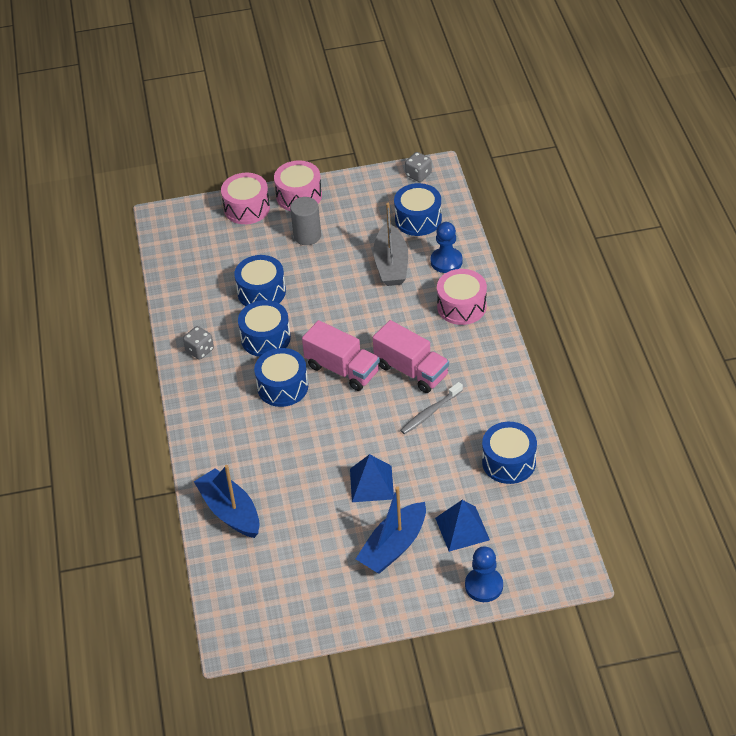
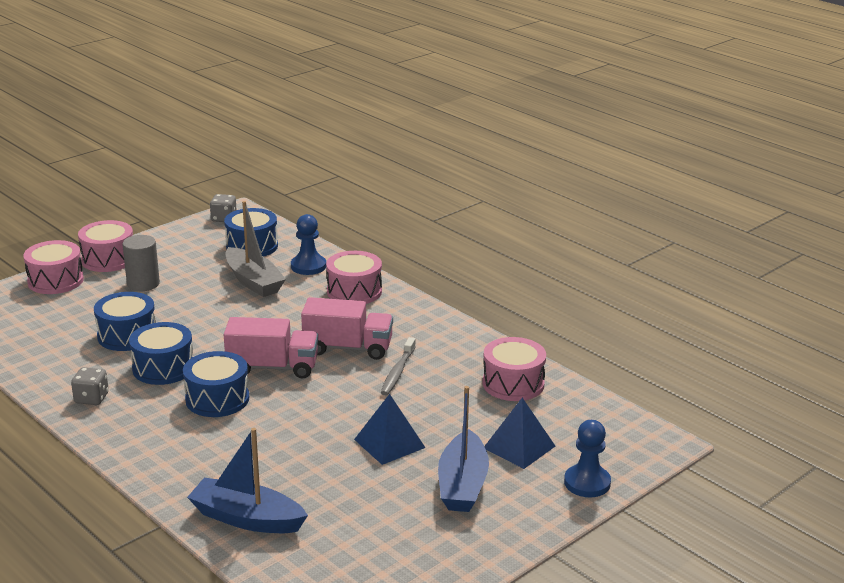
camera: 35 degrees left, 20 degrees down
(509, 462) = (513, 384): blue drum -> pink drum

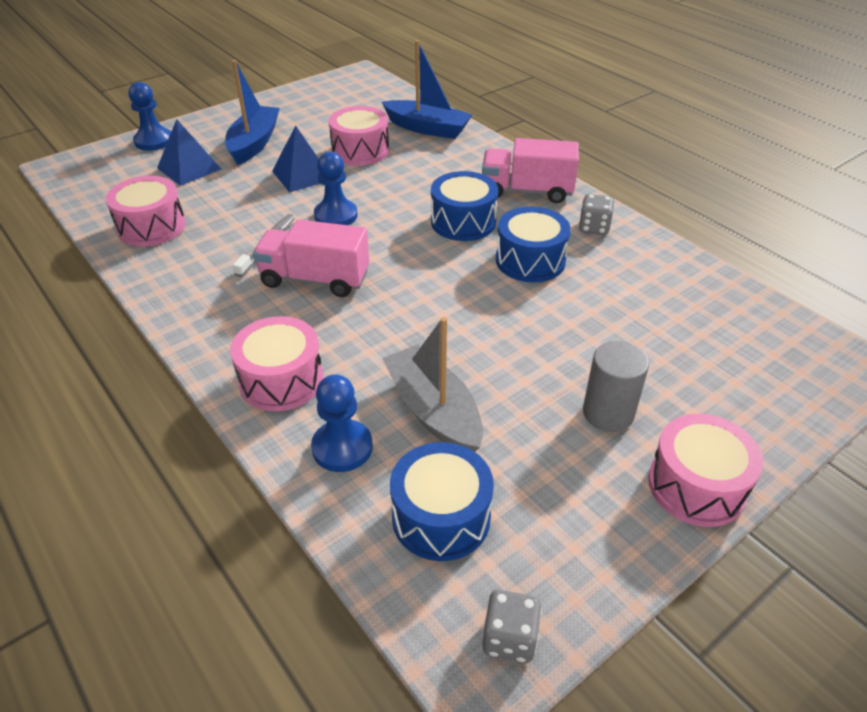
camera: 175 degrees left, 15 degrees up
(55, 281) = (754, 428): pink drum -> pink drum (360, 151)
(127, 335) = (591, 309): blue drum -> none
(272, 367) = (406, 256): pink truck -> pink truck (527, 191)
(342, 400) = (336, 216): none -> blue pawn

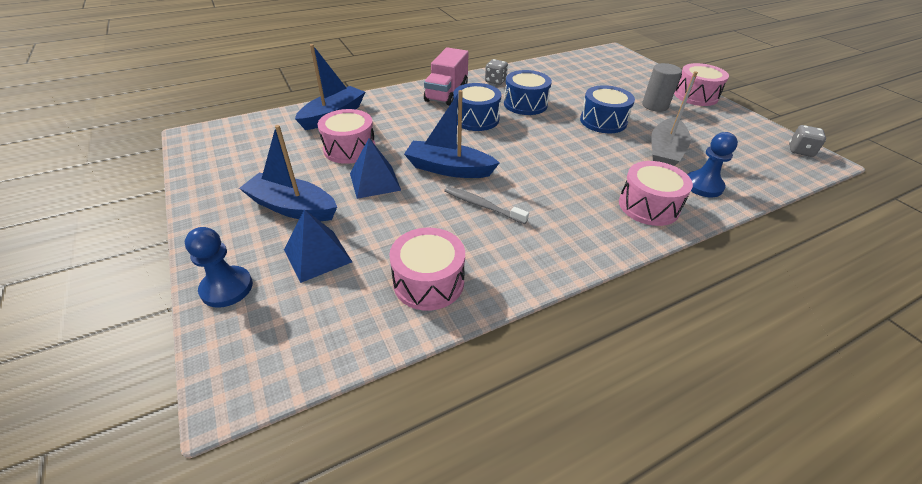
camera: 80 degrees left, 0 degrees up
(315, 279) = (534, 184): pink truck -> none
(336, 216) = (449, 169): blue pawn -> blue boat
(434, 411) = (665, 152): grey boat -> grey boat turned 45 degrees counterclockwise
(441, 517) = (741, 159): blue drum -> blue drum (603, 121)

